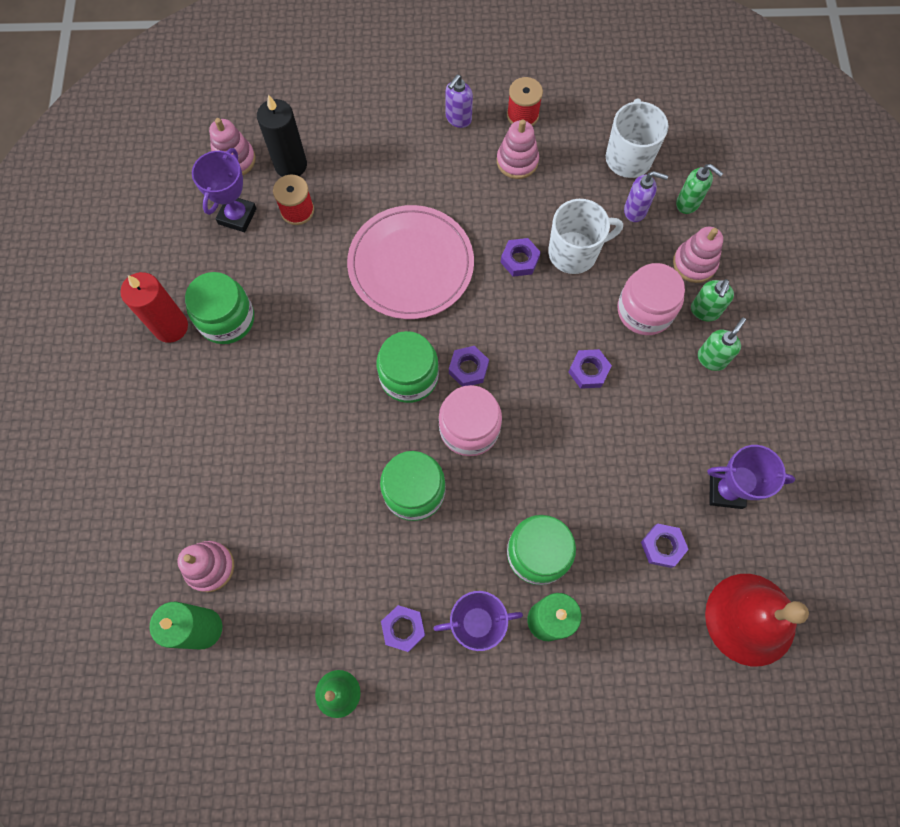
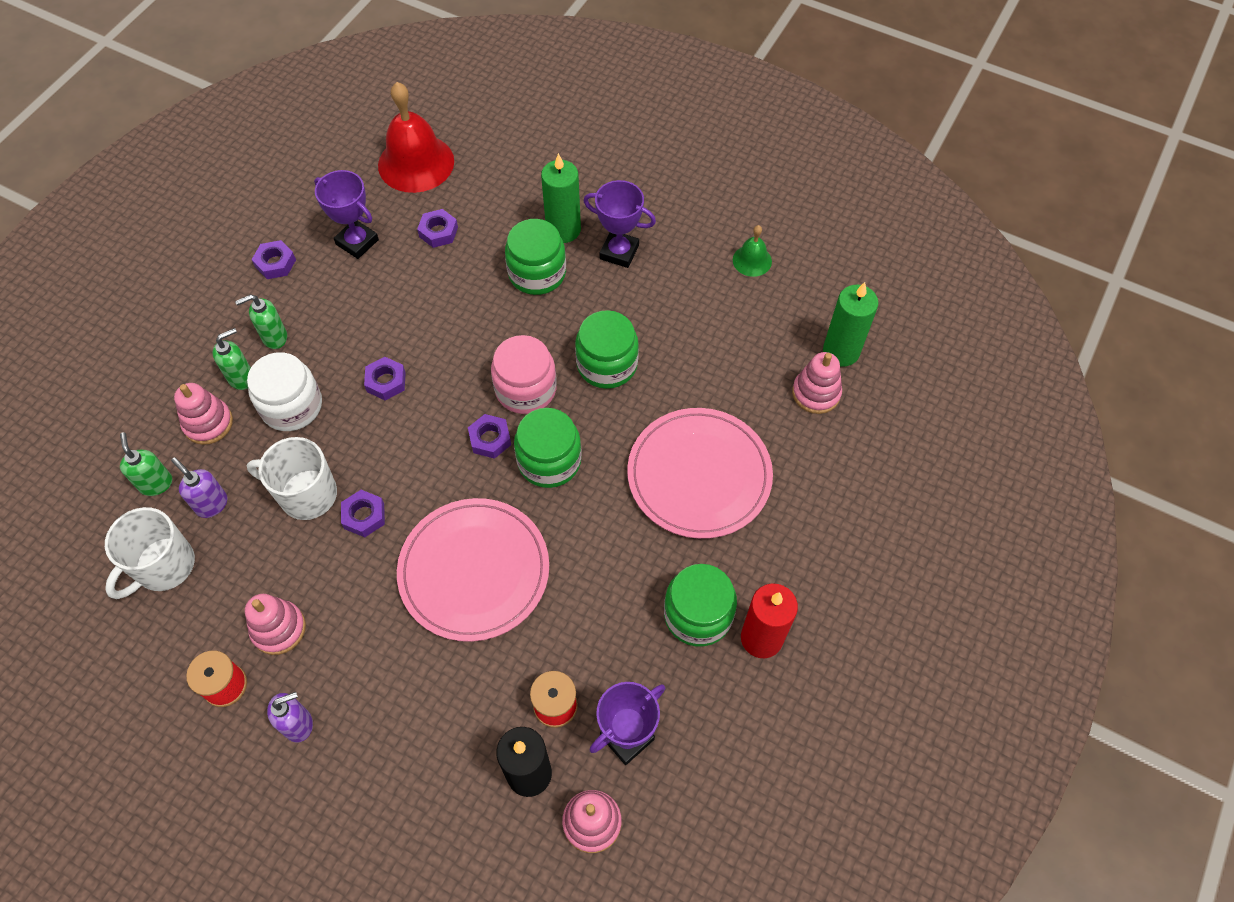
camera: 150 degrees left, 10 degrees down
(279, 430) = (699, 475): none -> pink plate
(403, 628) = (677, 276): purple nut -> purple nut (275, 263)
(645, 310) = (292, 406): pink jar -> white jar

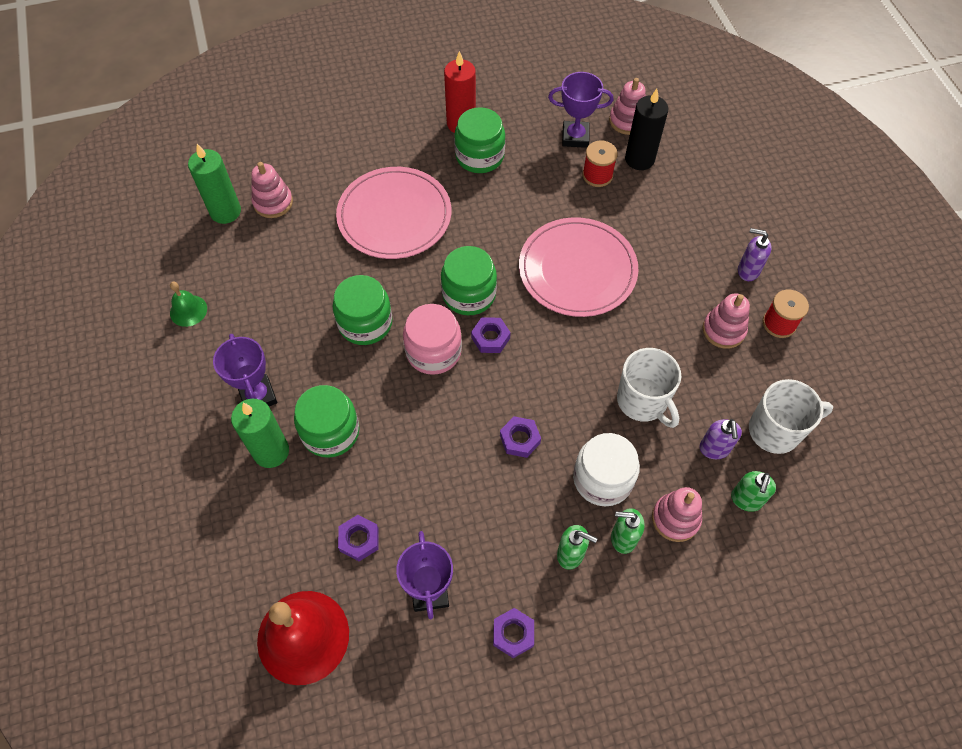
camera: 135 degrees left, 0 degrees up
(364, 516) = (616, 355): purple nut -> none

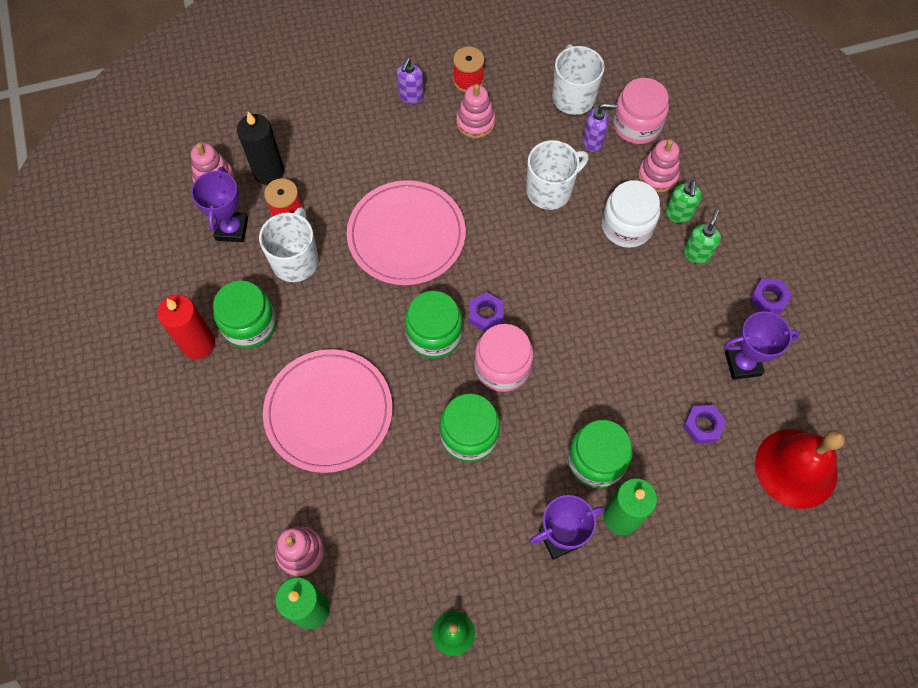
camera: 90 degrees left, 5 degrees up
(520, 439) = (593, 290): purple nut -> none
(545, 185) = (296, 260): none -> white mug
(746, 500) = (636, 125): green soap dispenser -> pink jar

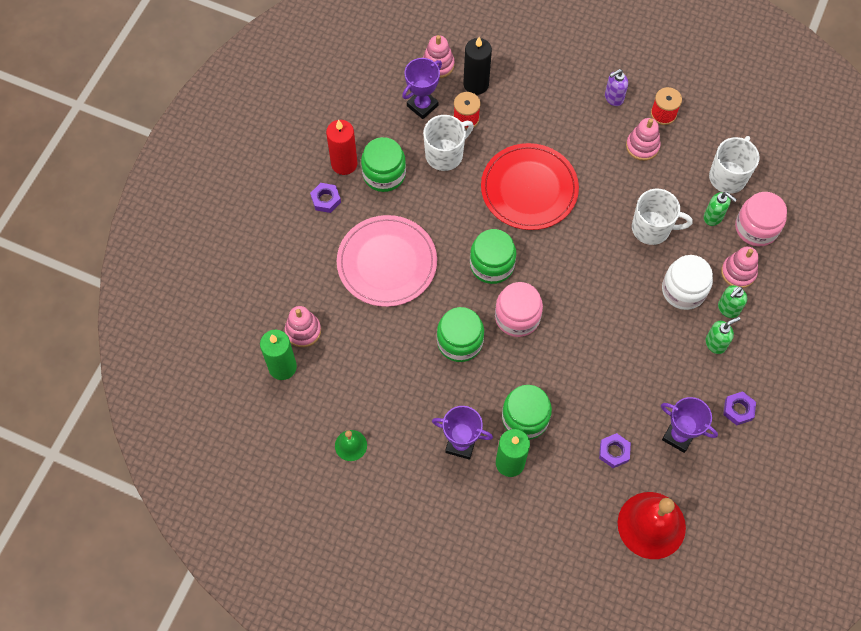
camera: 40 degrees right, 0 degrees up
(406, 235) = (529, 189): pink plate -> red plate
(486, 314) = (536, 277): purple nut -> purple nut (326, 200)
(593, 142) = (713, 217): purple soap dispenser -> green soap dispenser

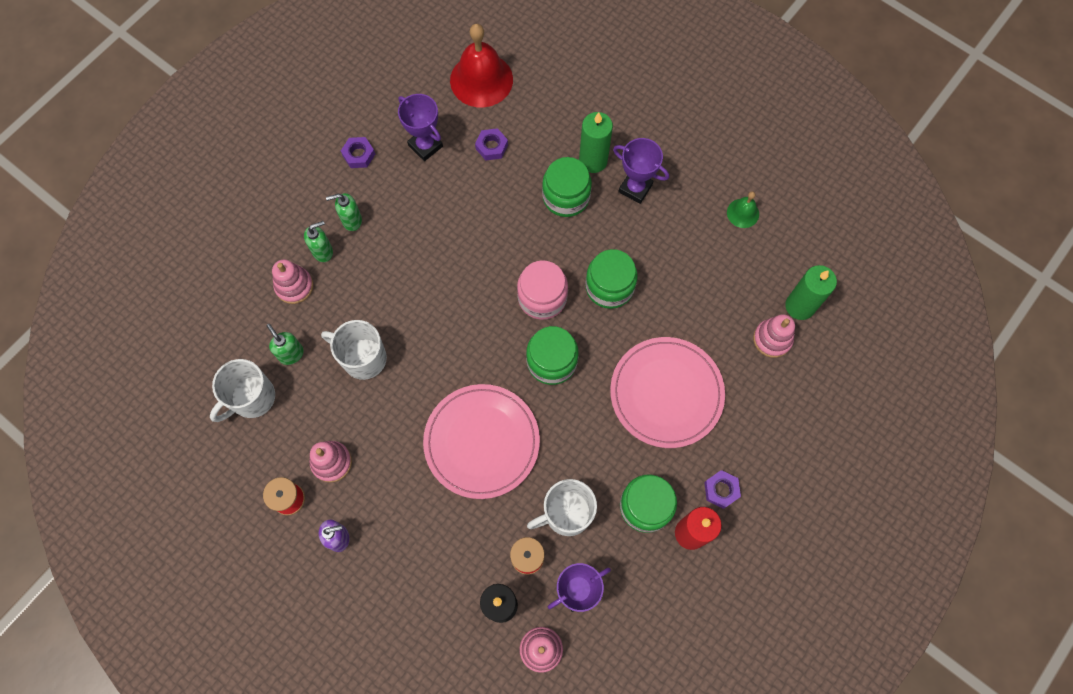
camera: 165 degrees left, 5 degrees up
(529, 189) = (481, 442): red plate -> pink plate
(683, 290) = (359, 282): white jar -> none
(756, 228) = (251, 330): pink jar -> none

